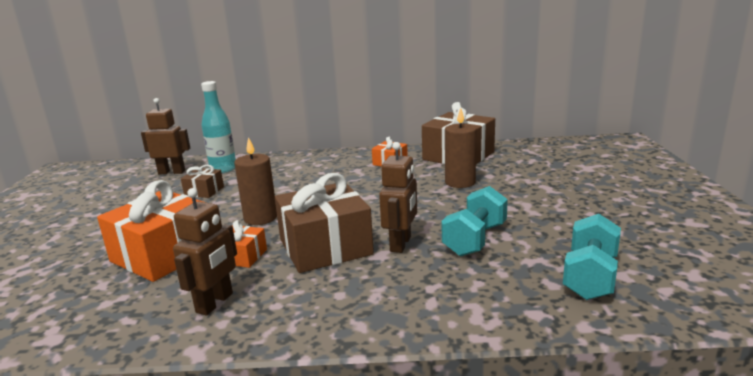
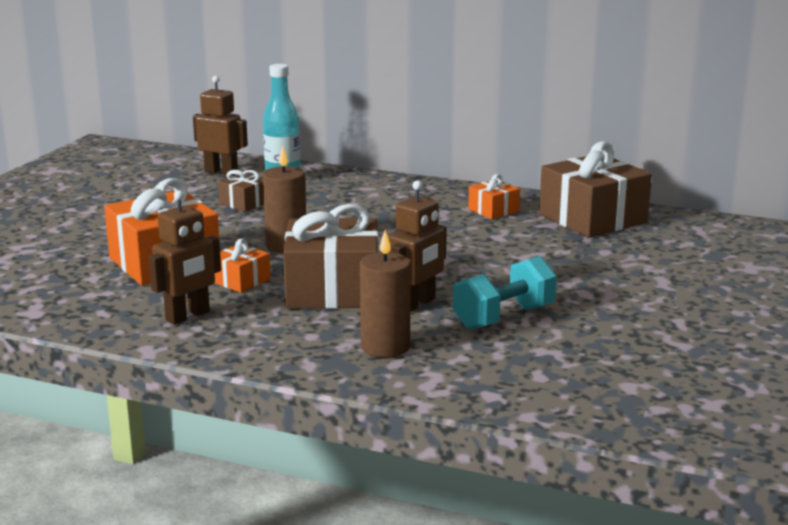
camera: 20 degrees right, 0 degrees up
(460, 182) = (557, 252): brown candle -> brown candle (385, 347)
(590, 277) = (590, 379): turquoise dumbbell -> none

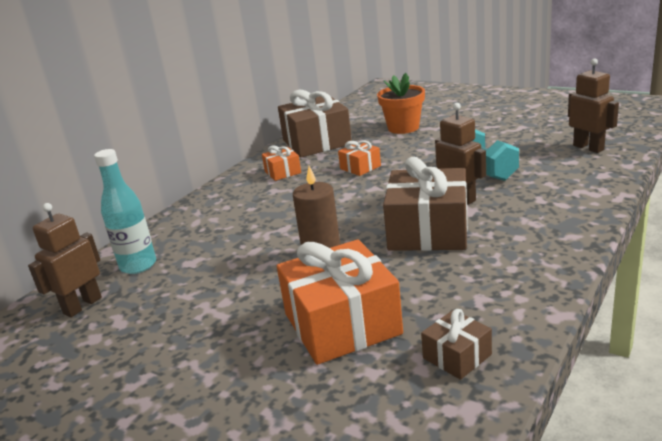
camera: 75 degrees left, 5 degrees up
(188, 316) = (481, 298): brown robot -> brown robot (588, 147)
(241, 280) = (400, 275): orange gift -> orange gift (360, 167)
(244, 203) = (193, 285): brown gift -> brown gift (457, 356)
(385, 347) = (536, 208): brown candle -> none
(659, 264) = (403, 128): none -> orange flower pot

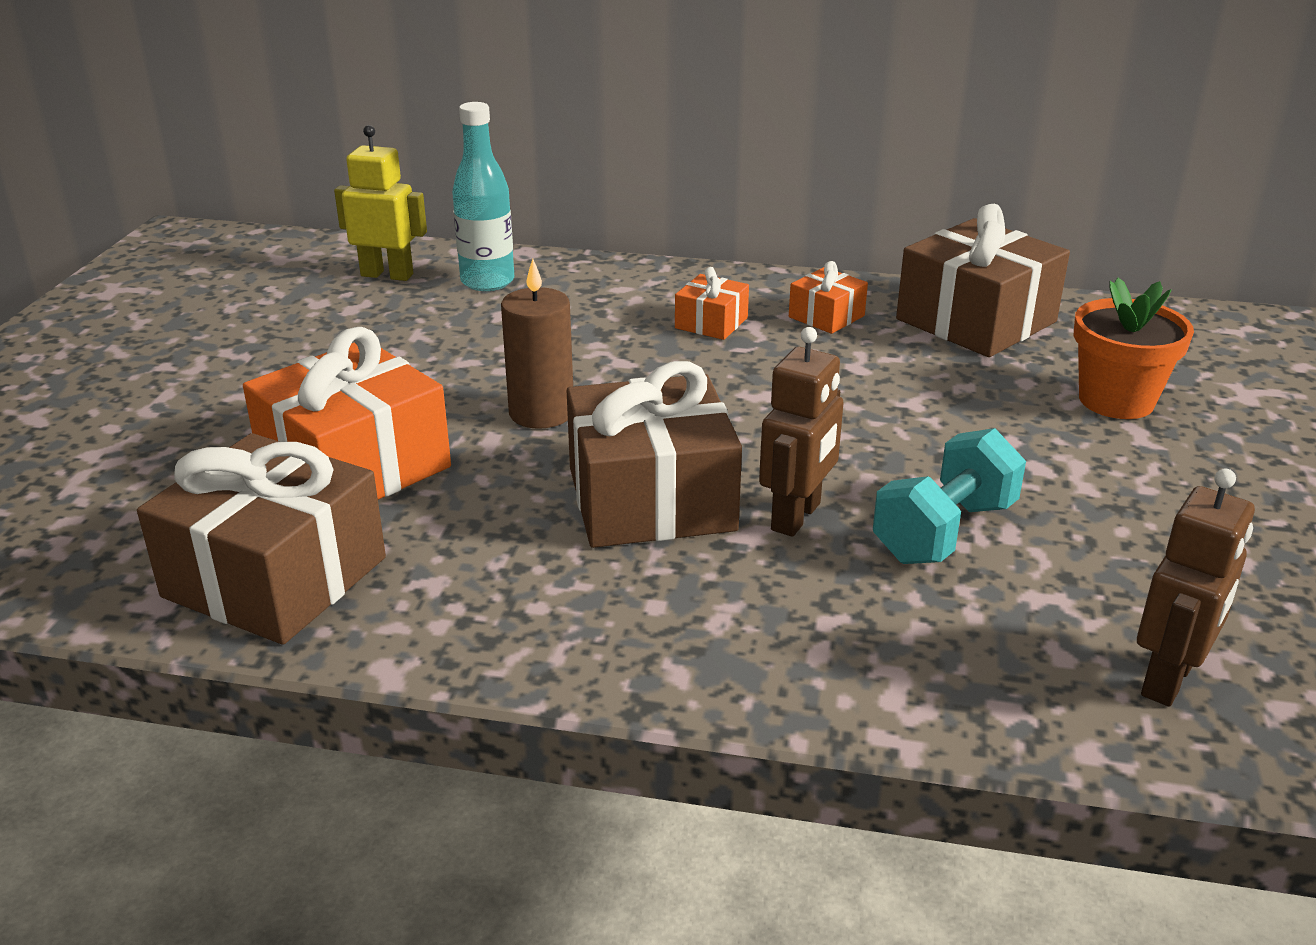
camera: 65 degrees right, 5 degrees up
(82, 305) = (387, 275): brown robot -> yellow robot
(360, 167) = (885, 386): orange gift -> orange gift (711, 323)
(457, 356) = (275, 577): brown gift -> brown gift, size x2.07

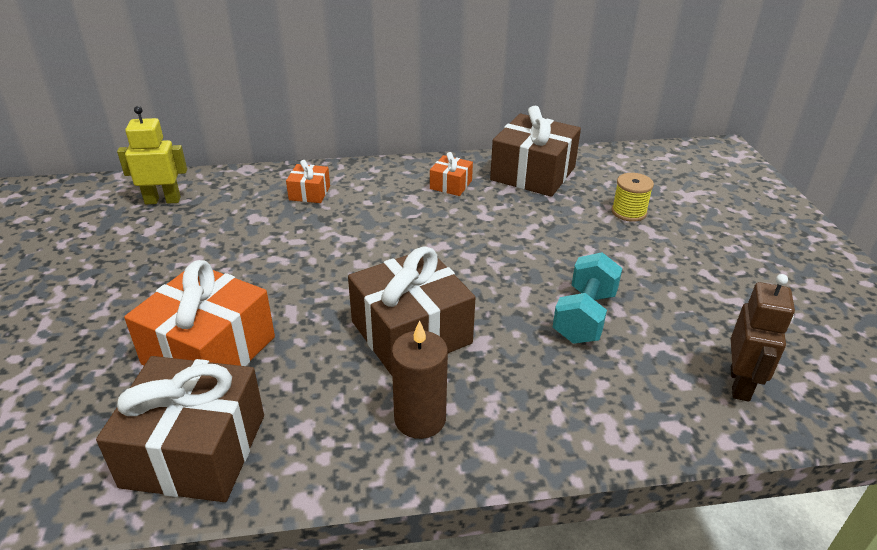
camera: 20 degrees left, 5 degrees up
(487, 282) = (233, 194): turquoise bottle -> none
(541, 413) = (314, 284): brown candle -> brown candle (420, 419)
(711, 323) = (387, 201): orange gift -> orange gift (309, 193)
(797, 517) = (500, 325): brown robot -> none
(1116, 400) = (628, 212): orange flower pot -> yellow spool

